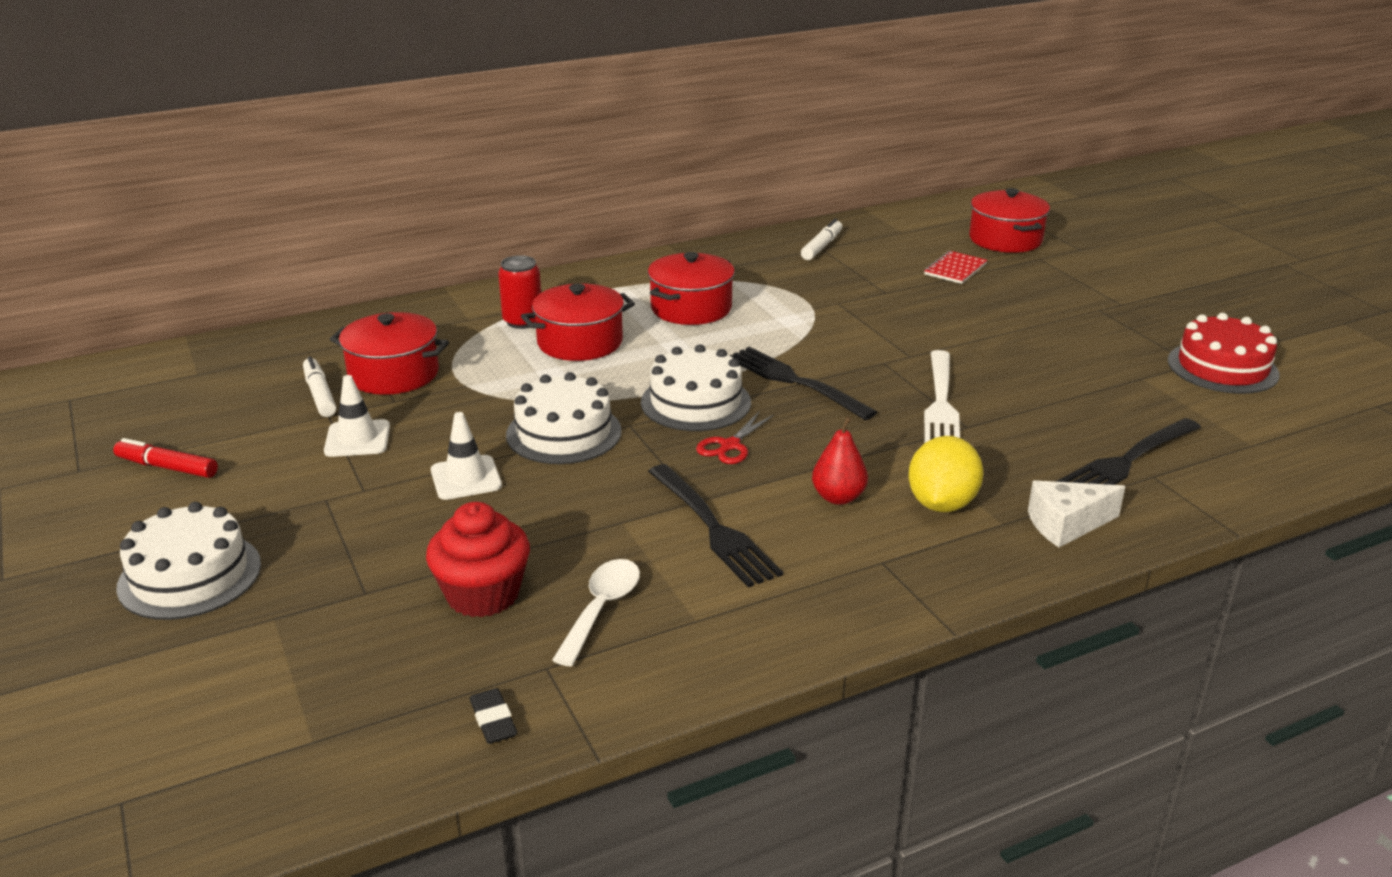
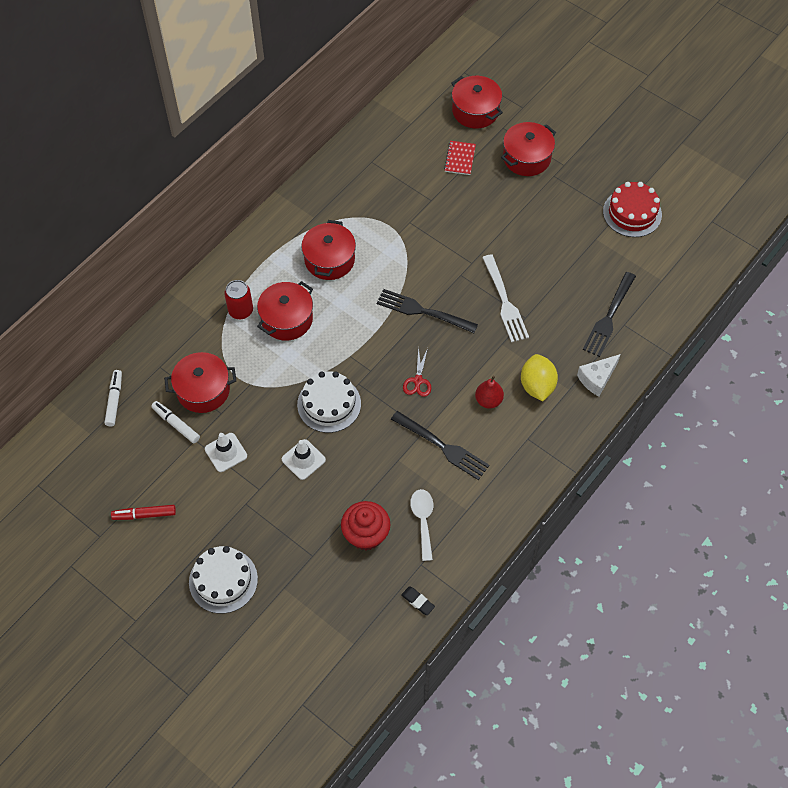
camera: 25 degrees left, 30 degrees up
(696, 402) = (381, 351): white cake -> none
(822, 246) = (370, 159): white marker -> white marker (114, 400)
(1062, 287) = (526, 158): none -> red pot

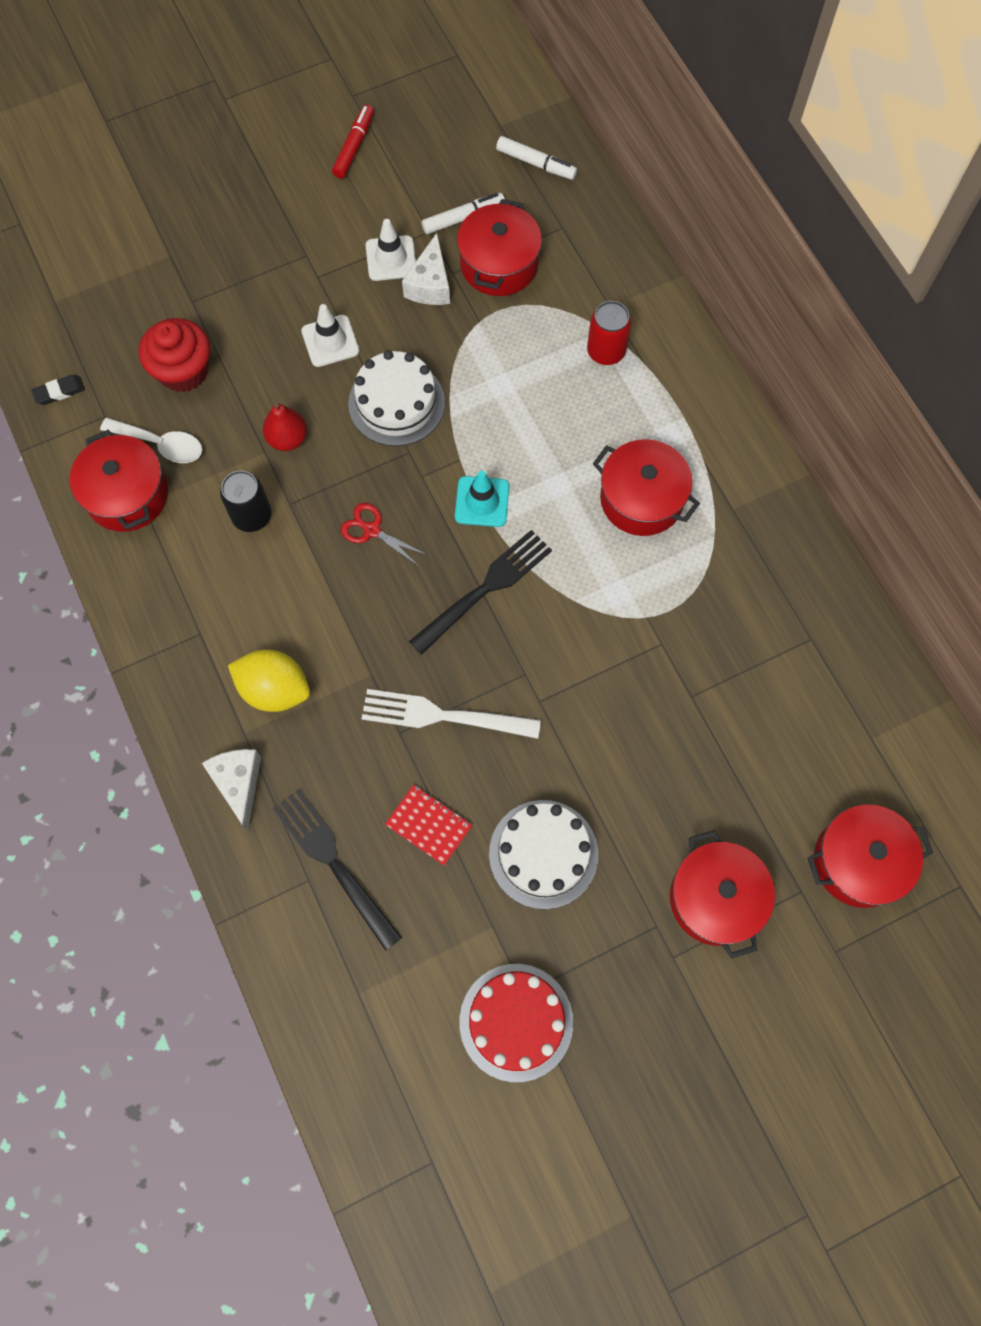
camera: 115 degrees right, 10 degrees up
(223, 580) = (219, 198): white cake -> white cake (543, 854)
(235, 422) = (430, 284): none -> white cheese
(287, 319) = (562, 403): red pot -> red pot (127, 495)
(371, 334) = (482, 502): none -> turquoise traffic cone
(442, 447) = (252, 516): black fork -> black can
(460, 159) = (760, 783): red notebook -> red notebook (429, 825)
(488, 400) = (288, 610): red pear -> red pear (287, 439)

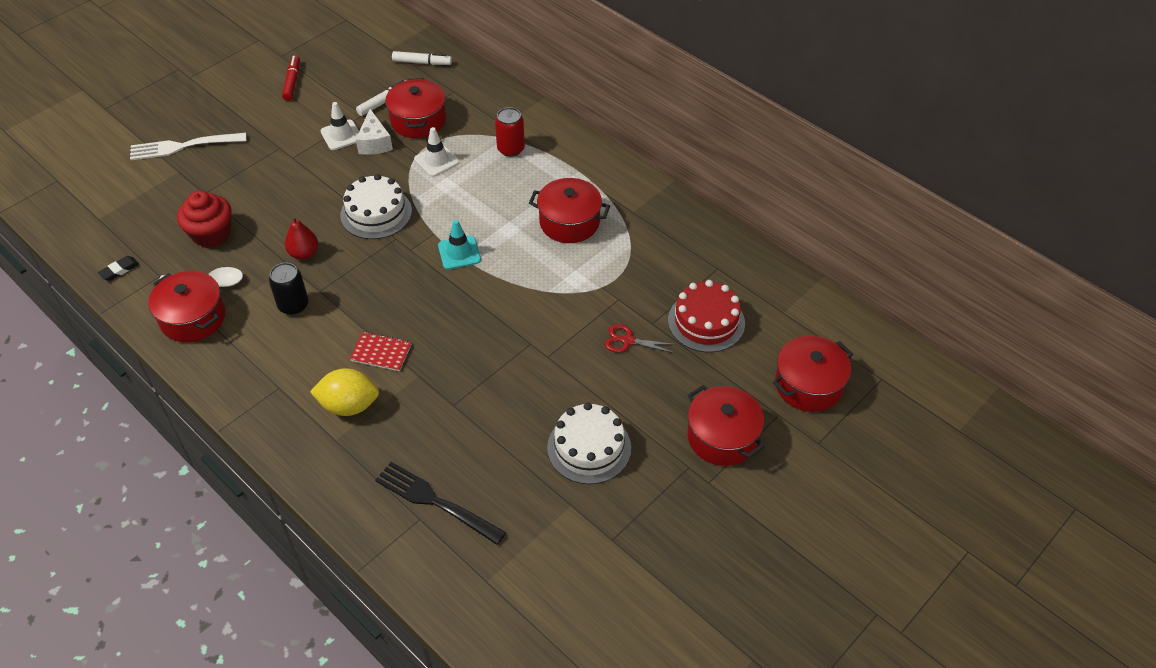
camera: 20 degrees left, 20 degrees down
(238, 784) = (342, 473): white cheese -> none
(330, 341) = (315, 190): white traffic cone -> white traffic cone (436, 160)
(371, 530) = (385, 290): red scissors -> red scissors (627, 341)
(429, 825) = (498, 455): red notebook -> red notebook (381, 352)
(443, 716) = (481, 385): white fork -> white fork (183, 146)
(485, 589) = (482, 302): black fork -> none
(516, 1022) = (613, 560): red cake -> red cake (706, 322)

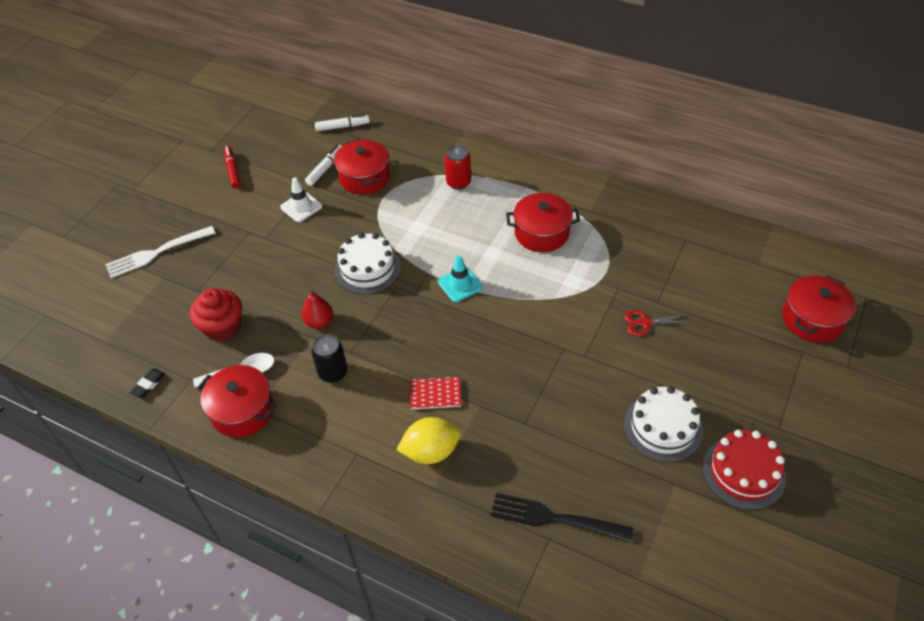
camera: 15 degrees left, 0 degrees up
(374, 142) = (335, 206): white cheese -> none
(436, 160) = (398, 208): white traffic cone -> none
(706, 322) = (701, 288): red cake -> red cake (743, 472)
(722, 437) = (768, 384): red pot -> none

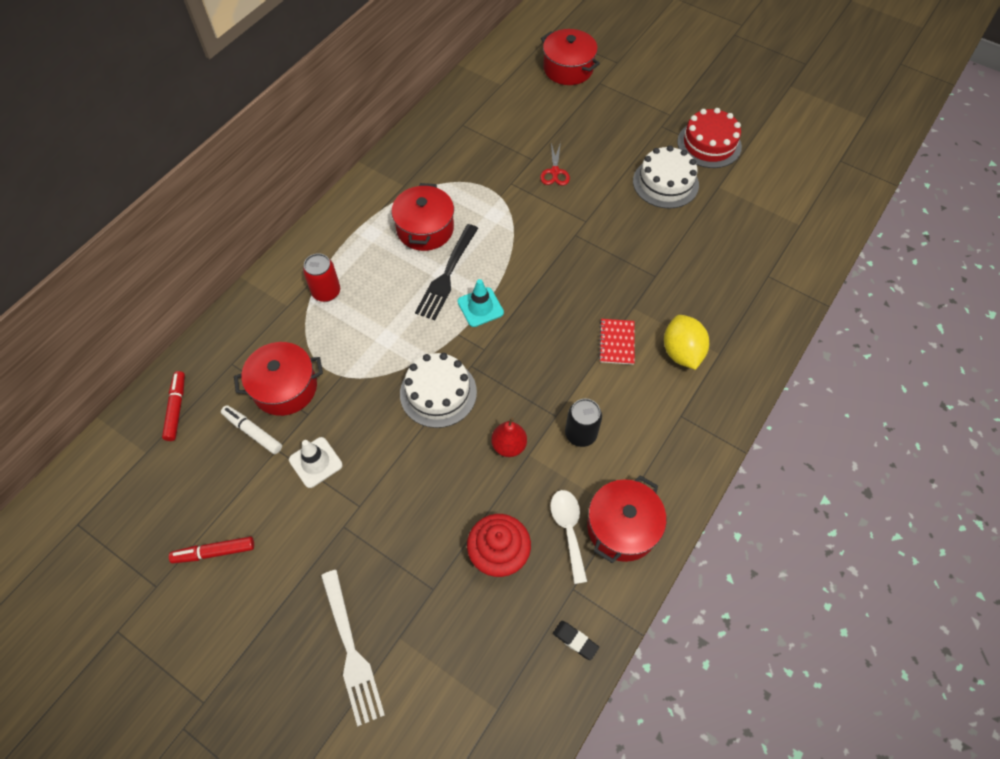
camera: 85 degrees left, 10 degrees up
(342, 127) = (176, 408): white marker -> red marker
(555, 518) = (749, 269): black fork -> black fork (447, 275)

